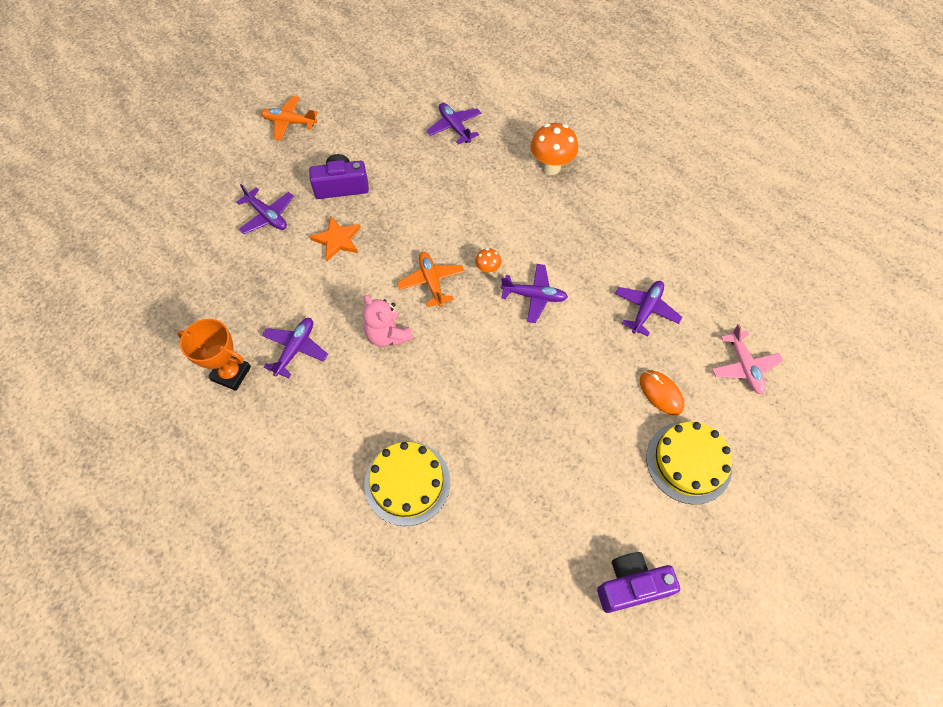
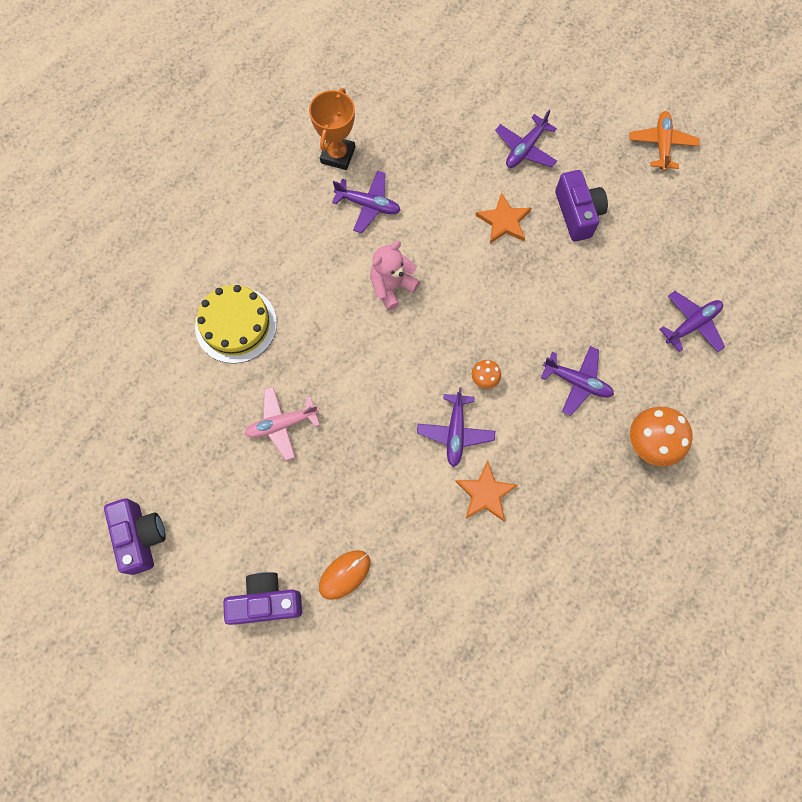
camera: 85 degrees right, 10 degrees up
(431, 282) = (461, 322): orange plane -> none
(588, 279) = (485, 493): none -> orange star
(646, 310) = (451, 561): purple plane -> purple plane (577, 382)
(688, 462) = (266, 601): yellow cake -> purple camera
(744, 366) = (385, 675): pink plane -> pink plane (282, 424)

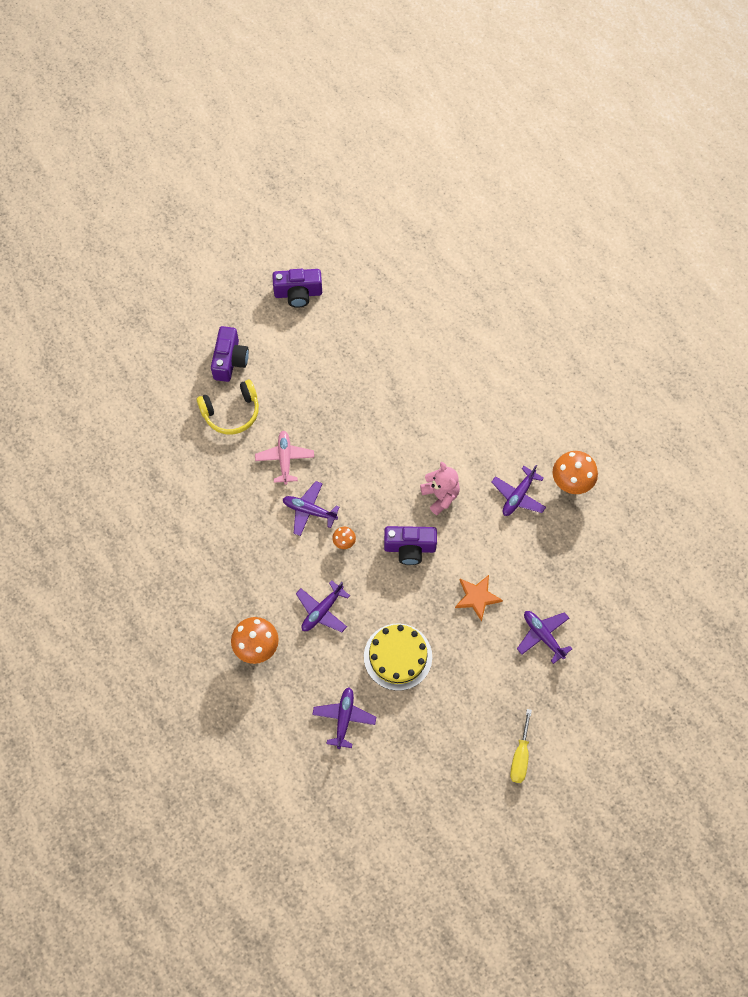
camera: 105 degrees right, 5 degrees down
(236, 325) = (438, 379): yellow cake -> yellow cake (398, 656)
(282, 424) = (351, 395): pink plane -> pink plane (285, 459)
(338, 155) = (571, 483): orange trophy -> orange mushroom
(344, 574) = (231, 412): orange mouse -> yellow headphones
(485, 493) = (257, 519): orange star -> none
(577, 213) = (469, 659): purple camera -> purple camera (410, 548)
(661, 144) = (520, 756): orange plane -> yellow screwdriver
(692, 325) = (344, 718): purple plane -> purple plane turned 150 degrees counterclockwise

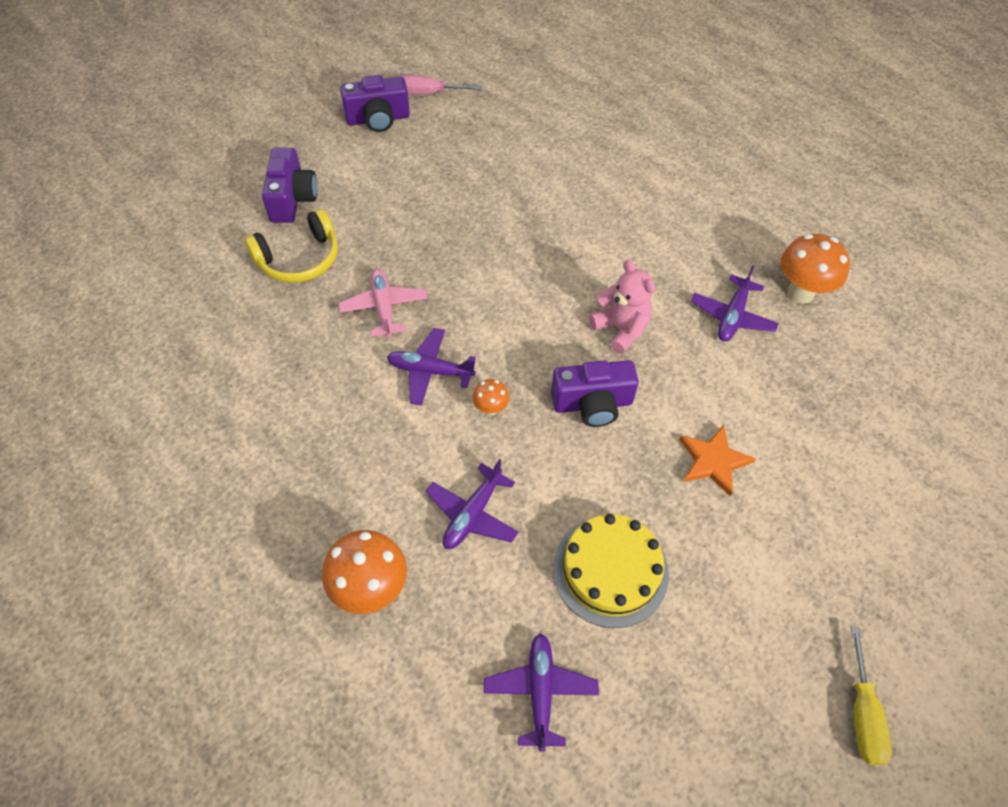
camera: 10 degrees left, 10 degrees down
(339, 272) = (428, 93): none -> pink screwdriver
(543, 636) = (832, 505): purple plane -> none

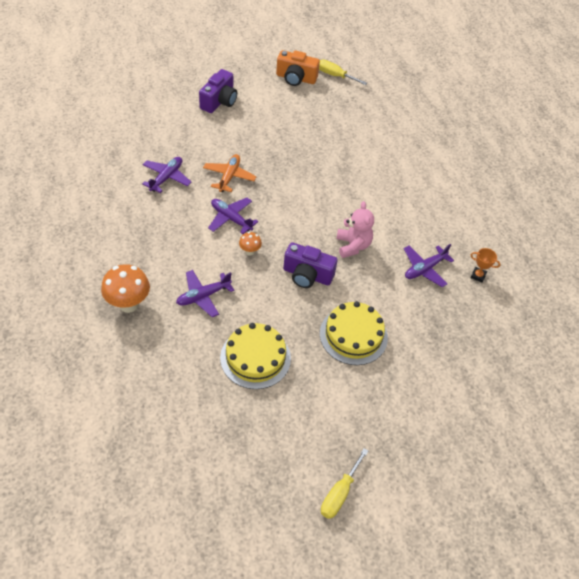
camera: 25 degrees right, 5 degrees down
(299, 259) = (202, 133): yellow headphones -> none
(378, 119) = (296, 78): purple camera -> orange camera
(384, 308) = (229, 177): pink plane -> orange plane
(428, 93) = (335, 75): pink screwdriver -> yellow screwdriver
(540, 691) = (178, 392): purple plane -> purple plane (166, 178)
(713, 461) = (353, 335): orange star -> yellow cake
(800, 292) = (478, 276): orange mushroom -> orange trophy

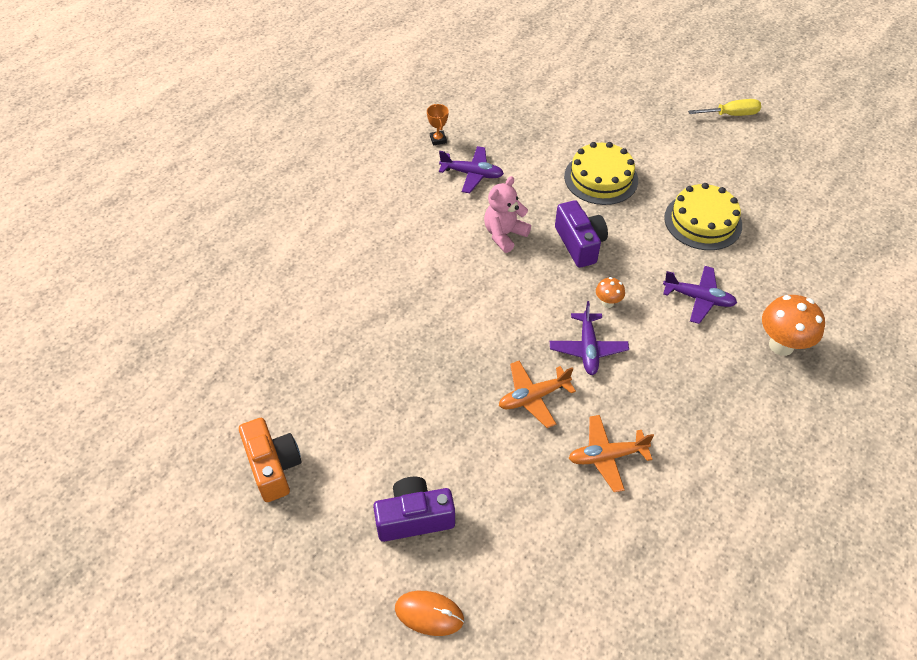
camera: 125 degrees left, 0 degrees up
(166, 178) = (606, 456): purple plane -> orange plane
(175, 81) = (429, 614): none -> orange mouse
(335, 75) = (224, 427): yellow screwdriver -> none

